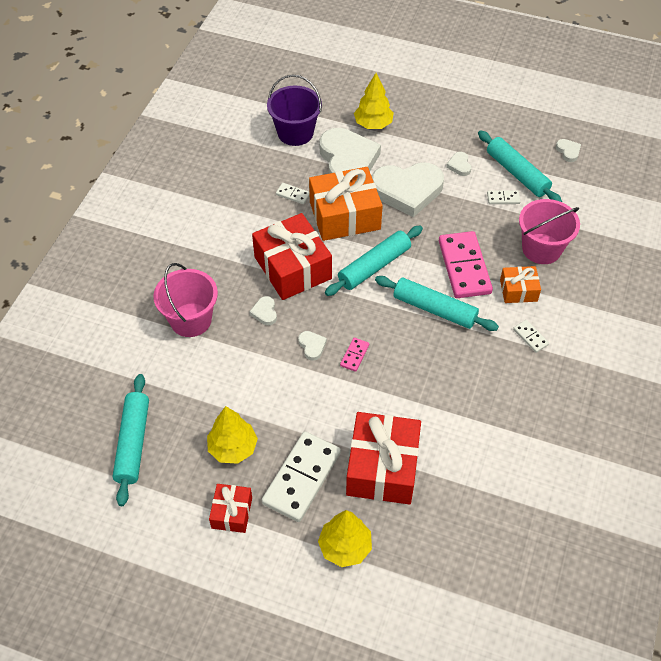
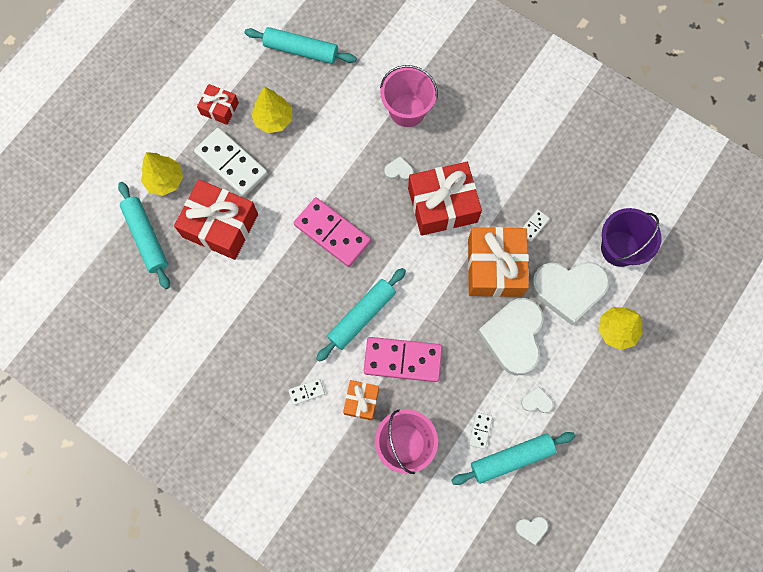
camera: 105 degrees right, 20 degrees up
(312, 346) = (352, 201): white heart -> none
(354, 355) = (332, 233): pink domino -> pink domino, size x2.27
(374, 266) = (425, 277): turquoise rolling pin -> turquoise rolling pin (146, 237)

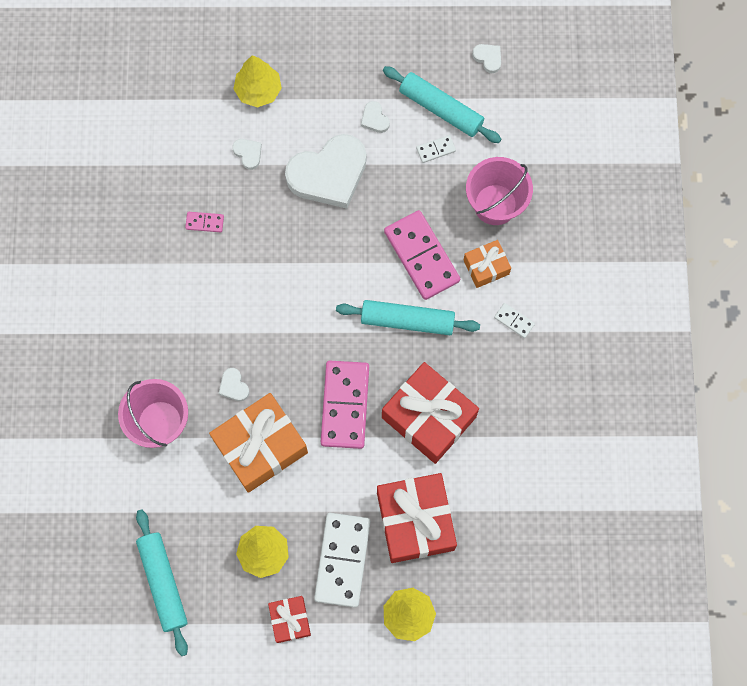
camera: 125 degrees left, 0 degrees up
(146, 237) = (480, 586): turquoise rolling pin -> none
(442, 205) = (241, 320): red gift -> red gift (428, 417)
(495, 267) = (272, 232): orange gift -> orange gift (260, 446)
(533, 226) = (204, 222): white domino -> pink domino
(568, 290) = (248, 154): white heart -> white heart, size x0.40
(619, 248) = (174, 133): purple bucket -> none

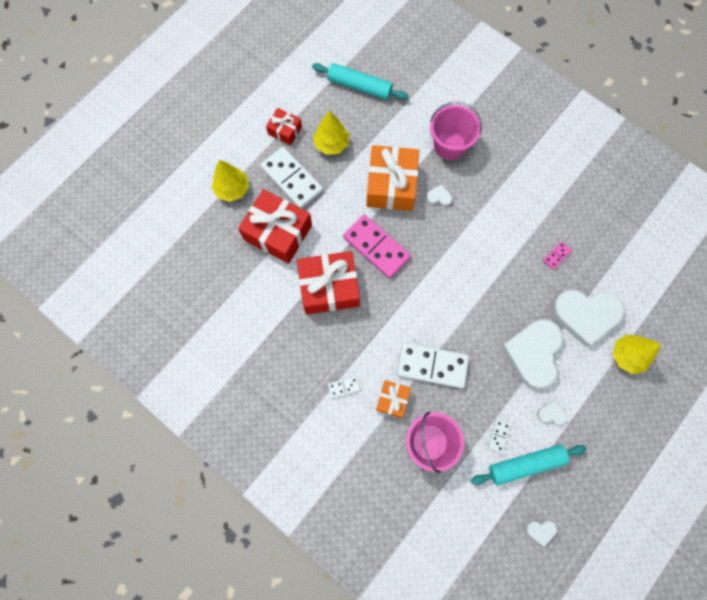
camera: 130 degrees right, 0 degrees up
(248, 154) = (585, 315): white heart -> white heart, size x2.50
(407, 320) = (397, 323): turquoise rolling pin -> none
(421, 256) = (432, 365): pink domino -> white domino

